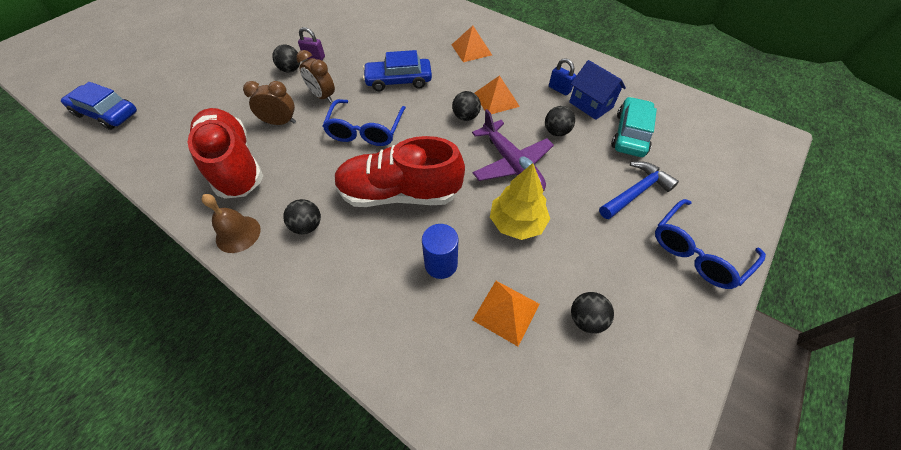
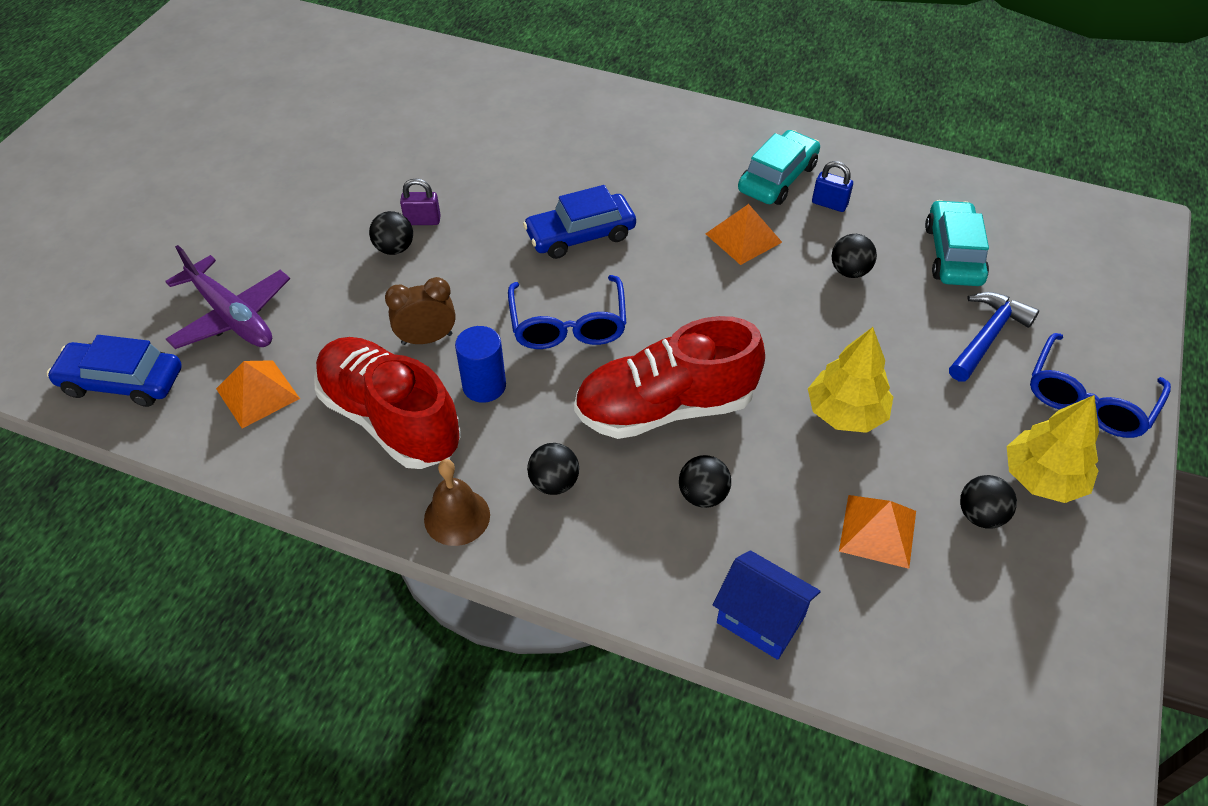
camera: 15 degrees left, 5 degrees down
(323, 96) = (472, 284): brown clock -> none
(441, 264) = (767, 491): blue cylinder -> blue cylinder (484, 386)
(466, 117) = (709, 274): black ball -> black ball (703, 495)
(471, 49) = (671, 162): orange pyramid -> orange pyramid (258, 393)
(511, 163) = (804, 331): purple plane -> purple plane (231, 316)
(532, 69) = (777, 178): none -> turquoise car
(591, 105) = (883, 220): blue house -> blue house (760, 619)
(643, 302) = (1042, 478): none -> yellow tree

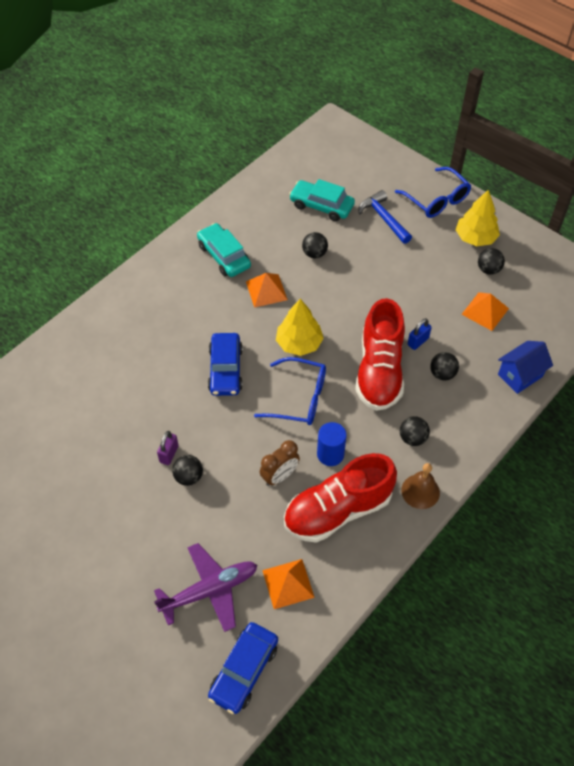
camera: 70 degrees left, 5 degrees up
(427, 339) = (280, 476): brown clock -> brown clock turned 135 degrees counterclockwise
(829, 204) = (257, 241): blue padlock -> blue padlock (418, 341)
(846, 413) = (411, 295): yellow tree -> yellow tree (299, 343)

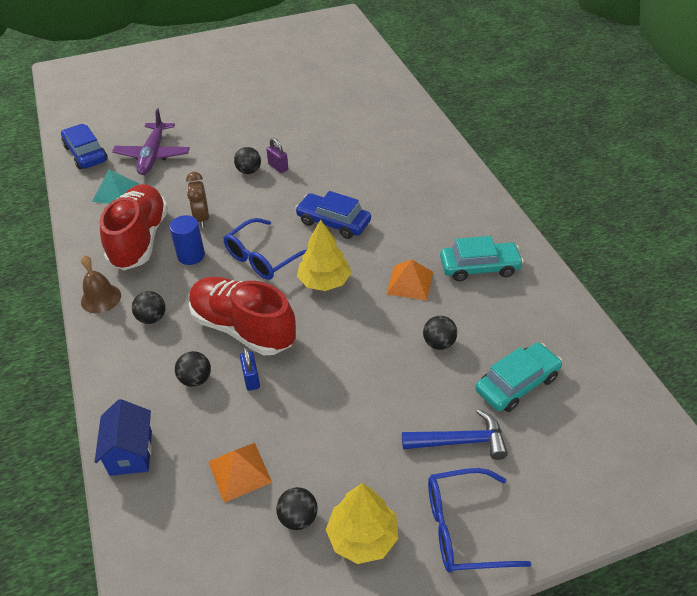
camera: 120 degrees right, 10 degrees down
(288, 583) = (116, 192): orange pyramid -> turquoise pyramid

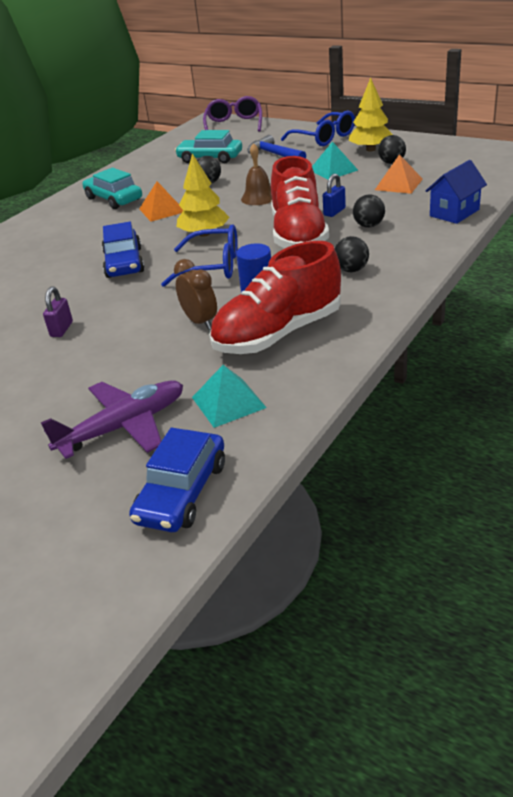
camera: 125 degrees left, 10 degrees down
(101, 298) = (374, 303): brown bell -> brown bell (258, 197)
(202, 218) = (200, 322): brown clock -> brown clock turned 75 degrees counterclockwise
(249, 171) = (87, 341): black ball -> none
(346, 453) = (333, 170): none -> turquoise pyramid
(637, 482) = (234, 124): none -> purple glasses

